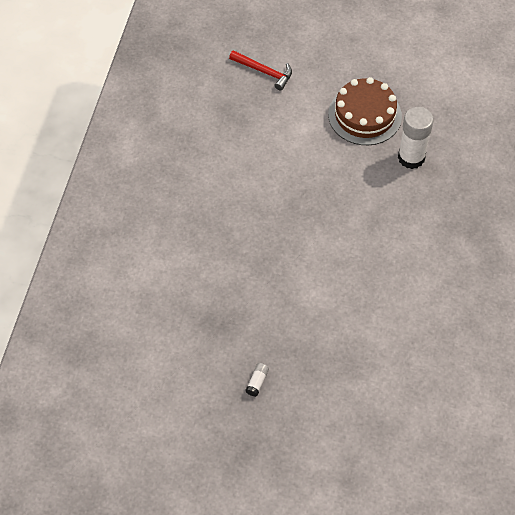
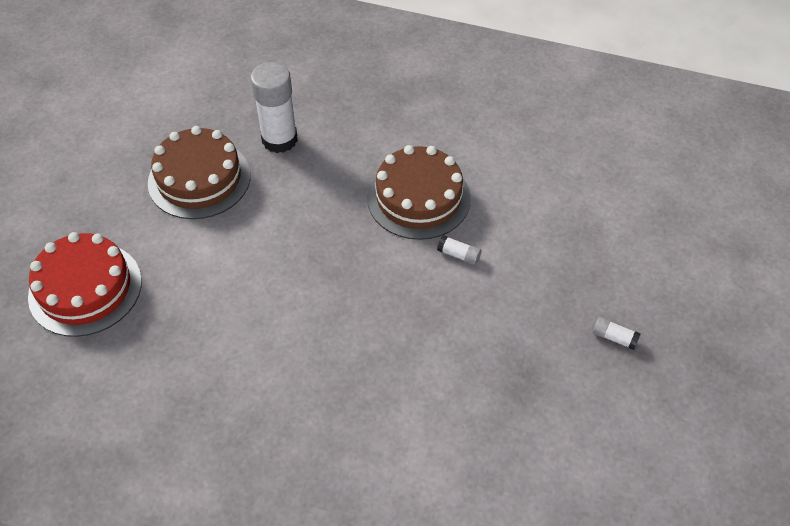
camera: 85 degrees left, 5 degrees down
(264, 72) = (85, 288): red hammer -> red cake
(318, 281) = (459, 255): none -> white glue stick
(368, 252) = (418, 198): none -> brown cake

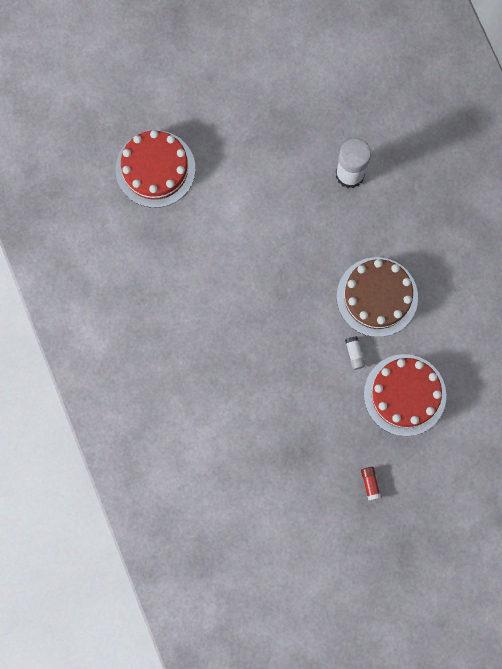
camera: 50 degrees right, 25 degrees up
(199, 179) = (279, 156): brown cake -> none
(541, 242) = (404, 395): none -> red cake
(614, 337) = (370, 483): white glue stick -> red glue stick

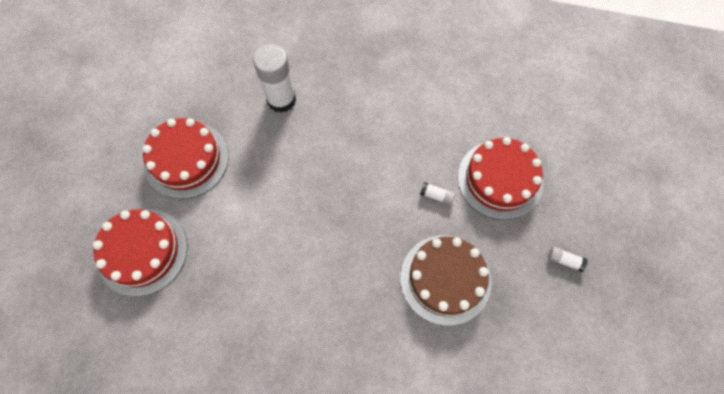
camera: 55 degrees left, 10 degrees down
(245, 142) = (186, 160): none -> red cake
(370, 483) = (564, 260): red glue stick -> white glue stick
(377, 297) = (399, 146): brown cake -> brown cake (445, 279)

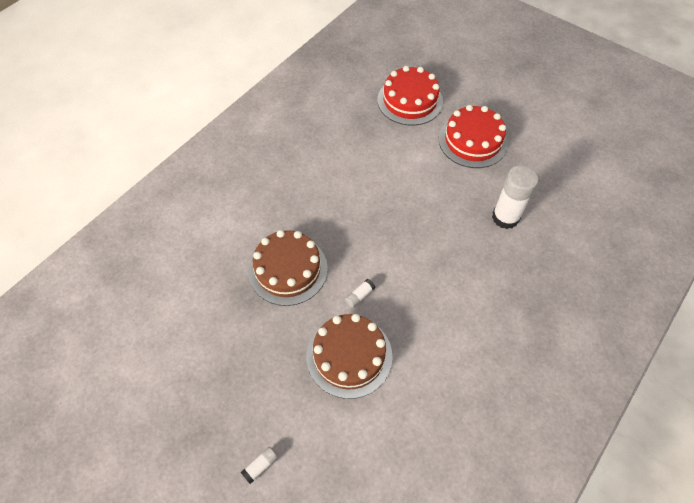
camera: 115 degrees right, 10 degrees down
(500, 179) = (349, 356): red cake -> brown cake
(564, 260) = (249, 369): white glue stick -> white glue stick (260, 466)

